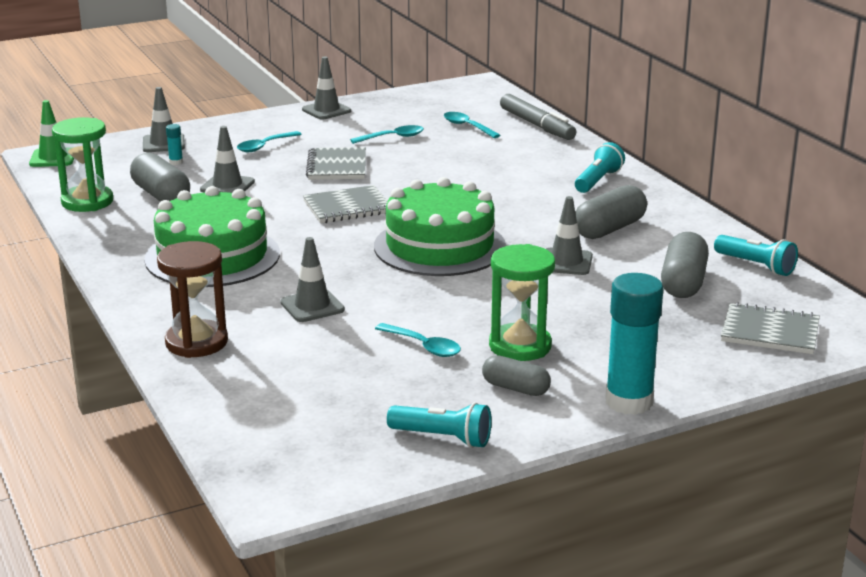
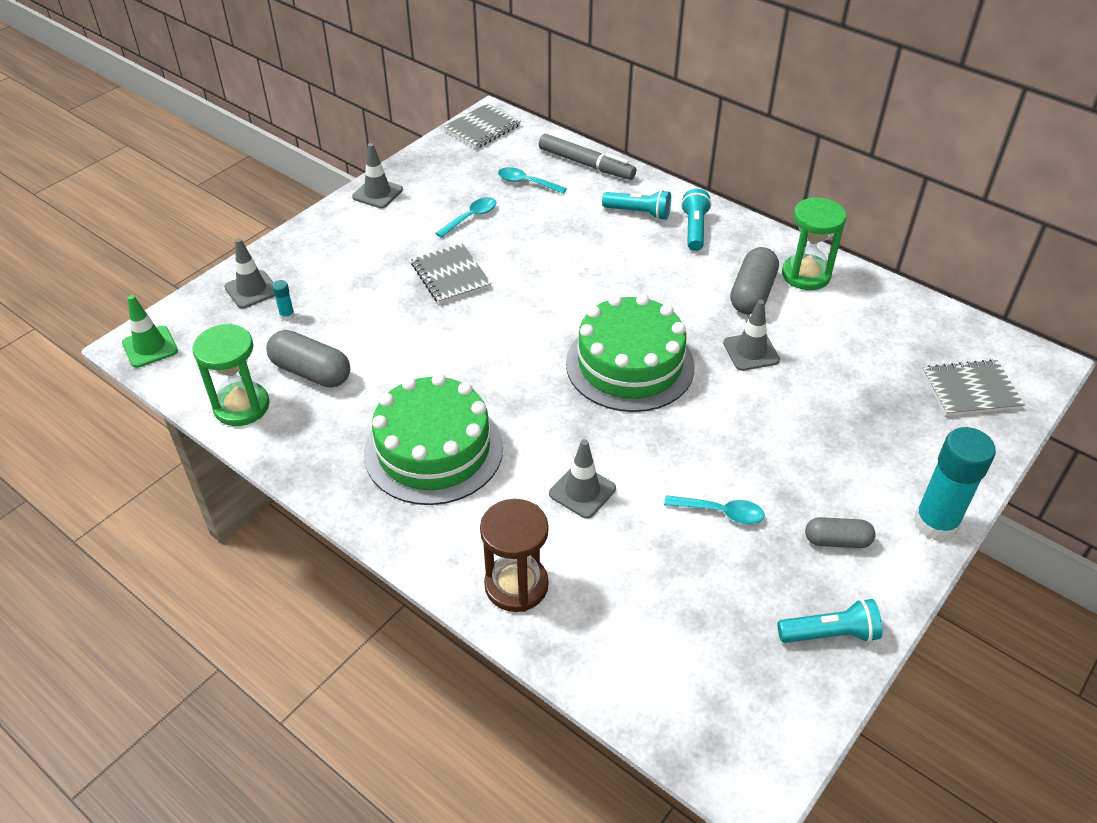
camera: 25 degrees left, 20 degrees up
(227, 186) = (367, 337): grey traffic cone -> none
(264, 146) = (358, 265): turquoise spoon -> none
(347, 207) = (506, 334): grey notebook -> grey notebook (482, 128)
(520, 346) = (798, 481): green hourglass -> green hourglass (806, 275)
(683, 283) = (861, 348): grey capsule -> none
(756, 266) = (899, 306): turquoise flashlight -> turquoise flashlight (639, 213)

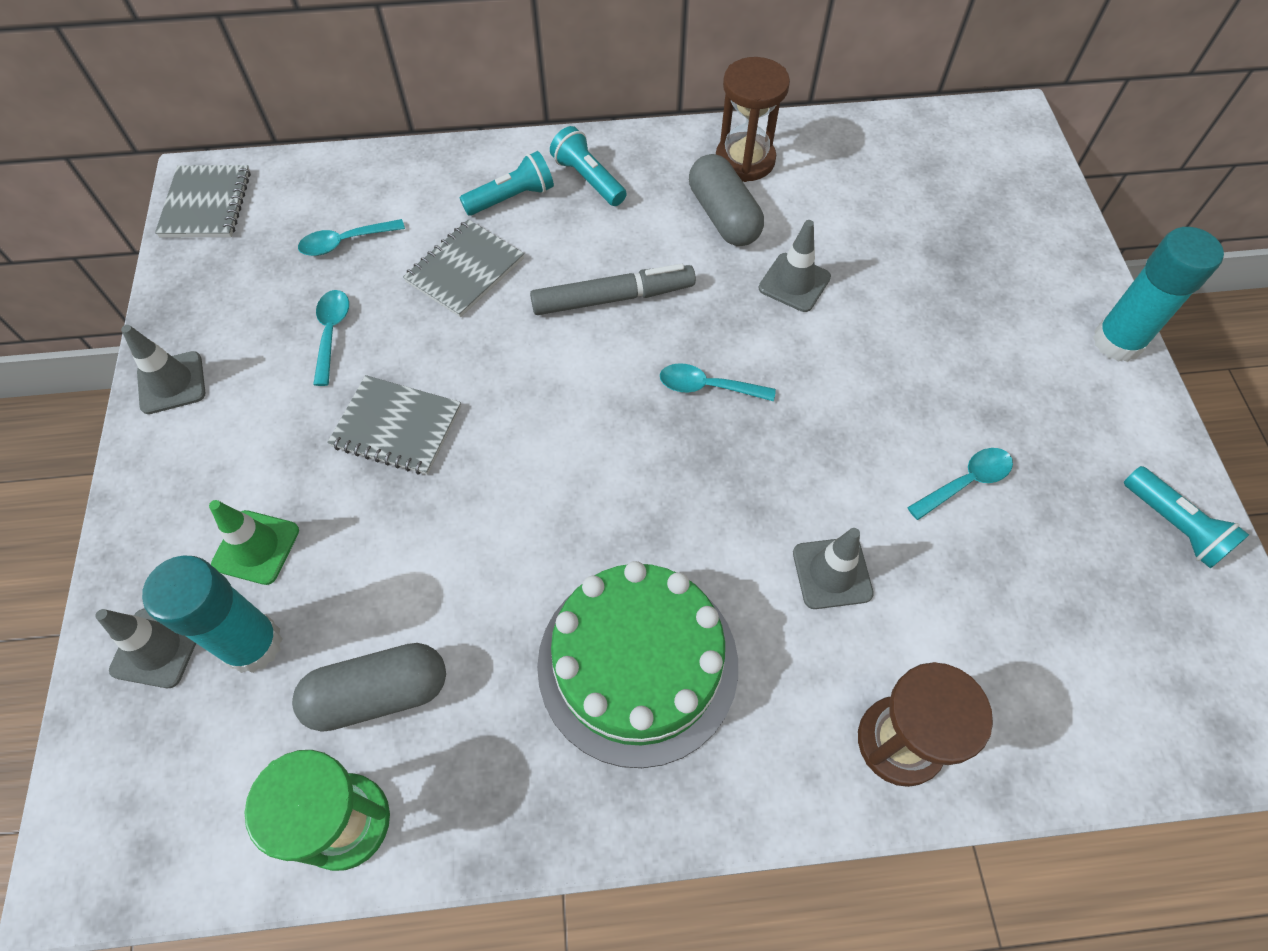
camera: 45 degrees left, 15 degrees up
(150, 347) = (106, 857): green traffic cone -> green traffic cone (256, 547)
(287, 316) = (253, 644): turquoise glue stick -> turquoise glue stick, size x2.48
(586, 164) = (387, 174): grey marker -> grey marker (613, 298)
(630, 365) = (707, 387): green cake -> turquoise spoon
(806, 275) = (745, 160): green hourglass -> brown hourglass
(830, 634) = (1174, 525): turquoise flashlight -> turquoise flashlight turned 105 degrees clockwise
(837, 541) = (1076, 426): grey capsule -> none
(970, 390) = (996, 185): grey notebook -> grey notebook (465, 270)

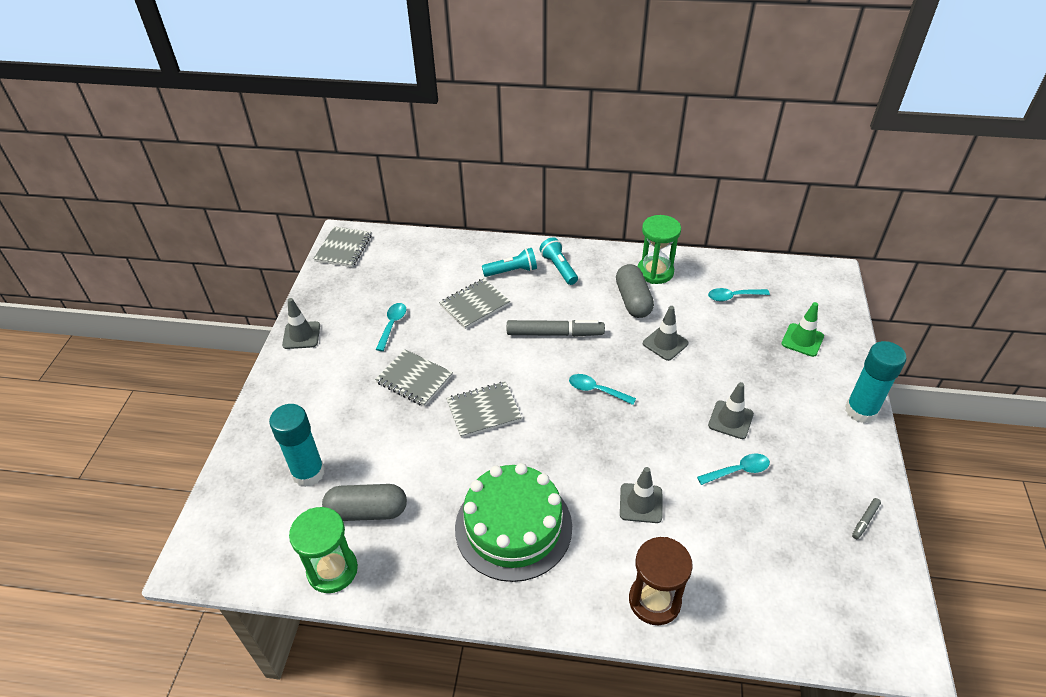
camera: 15 degrees right, 15 degrees down
(157, 648) = (259, 464): grey traffic cone -> grey traffic cone (730, 420)
(256, 547) = (323, 425): green traffic cone -> green traffic cone (802, 340)
(345, 242) = (412, 279): turquoise spoon -> turquoise spoon (733, 297)
(531, 461) = (483, 411): none -> grey notebook
(745, 160) = (655, 272): brown hourglass -> green hourglass
(1174, 525) = (865, 520): turquoise flashlight -> grey marker

